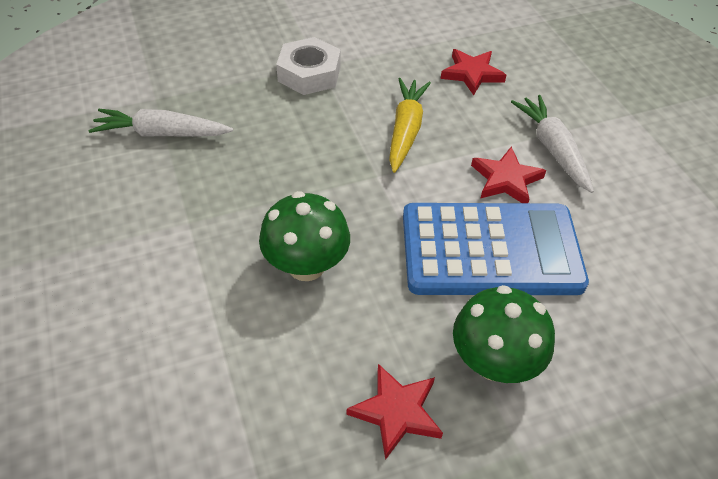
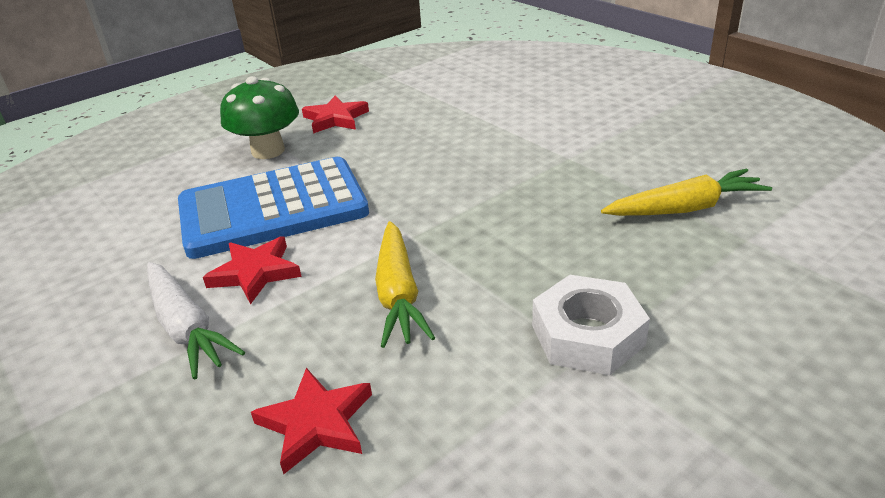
camera: 165 degrees right, 15 degrees down
(161, 134) = (685, 208): white carrot -> yellow carrot
(306, 265) = (441, 159): green mushroom -> none

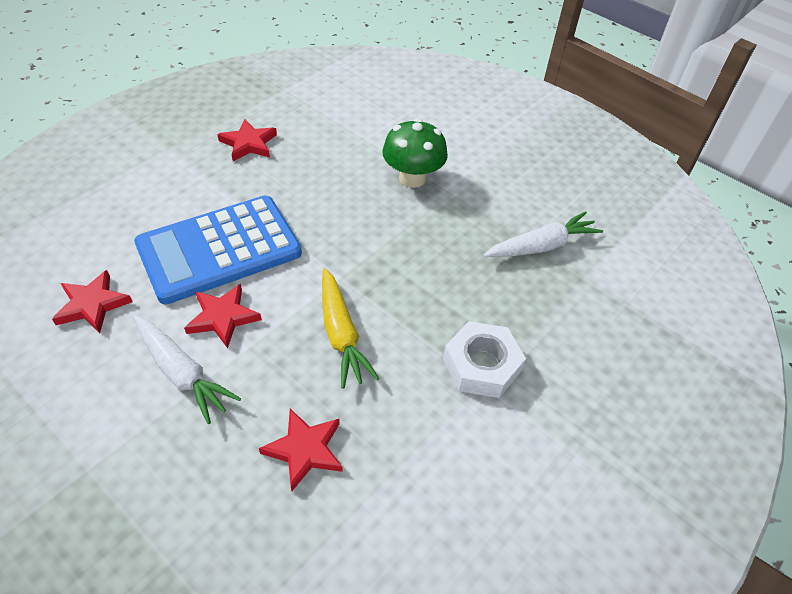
camera: 15 degrees left, 15 degrees up
(111, 257) = (92, 304): none -> red star
(268, 151) = (197, 182): green mushroom -> green mushroom (412, 178)
(685, 208) = (541, 246): yellow carrot -> white carrot

